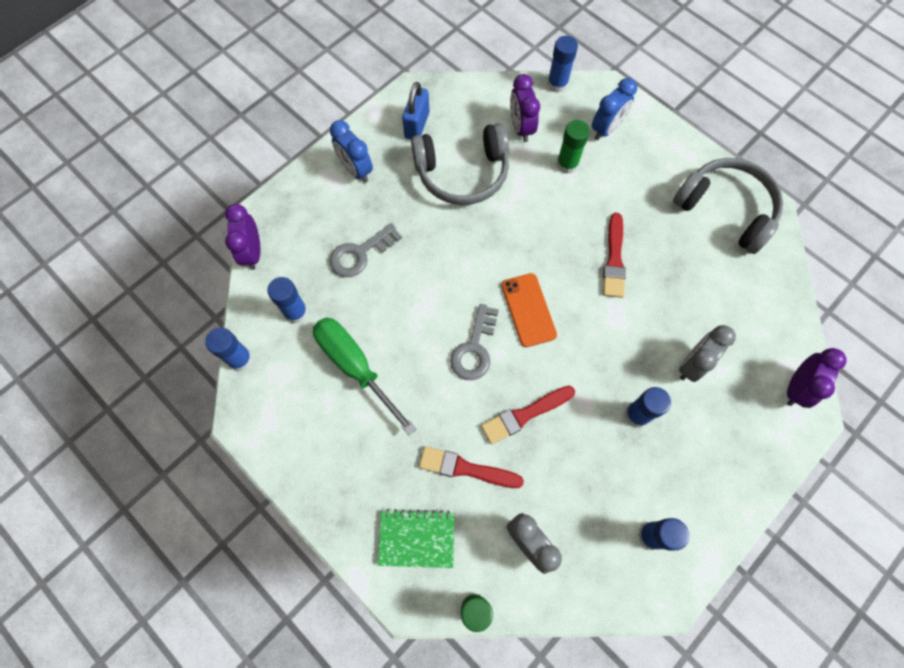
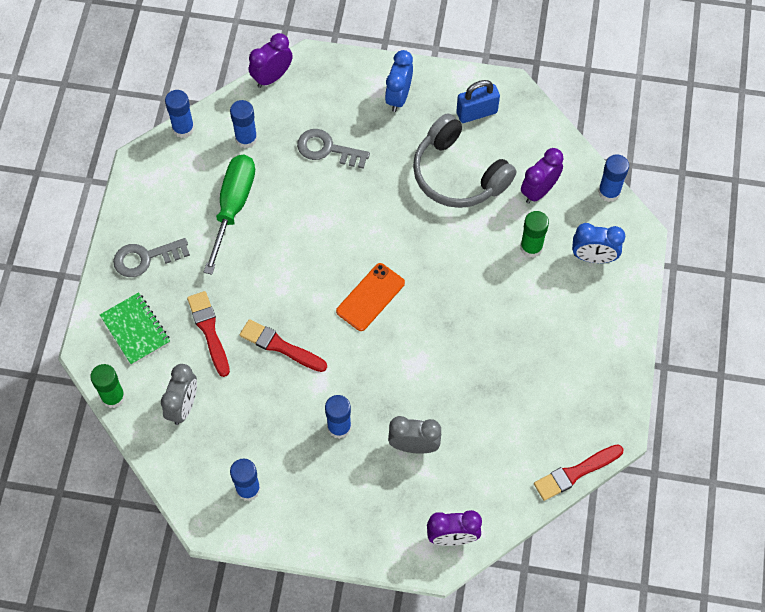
camera: 55 degrees right, 5 degrees down
(474, 348) = (308, 278): grey key -> grey key (145, 258)
(614, 259) = (466, 335): red brush -> red brush (575, 473)
(725, 209) = (586, 397): grey headphones -> none

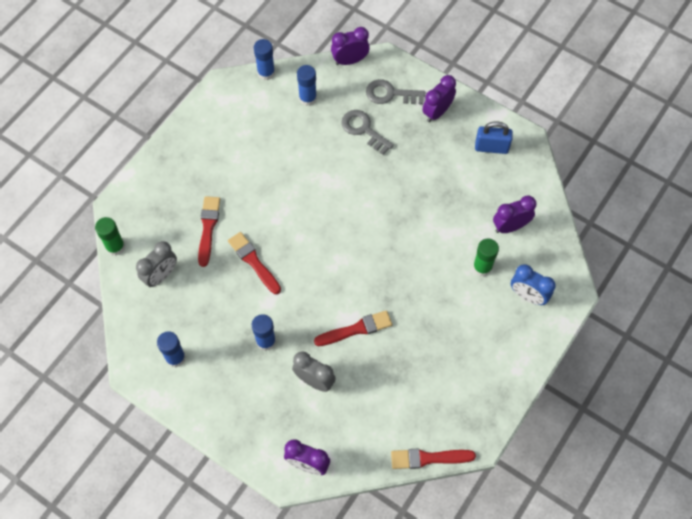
camera: 25 degrees right, 0 degrees up
(135, 329) = (156, 205): green notebook -> none
(145, 258) = (190, 156): grey key -> grey key (390, 94)
(233, 207) = (272, 144): green screwdriver -> none
(370, 297) = (339, 253): orange phone -> none
(398, 97) = (437, 112): blue clock -> purple clock
(431, 371) = (356, 329): none -> red brush
(458, 174) = (453, 188): grey headphones -> none
(609, 192) = (566, 250): blue glue stick -> none

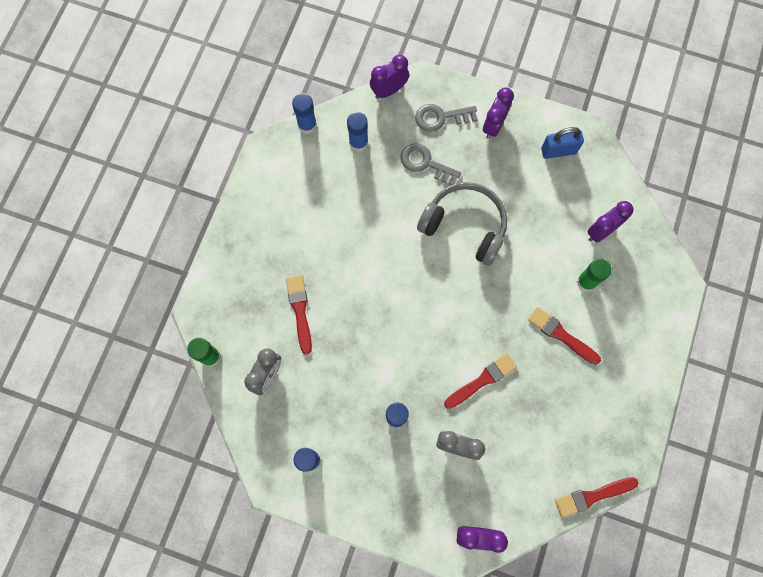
camera: 15 degrees left, 10 degrees up
(253, 261) = (357, 335): red brush -> red brush (561, 335)
(383, 192) = (465, 226): none -> grey headphones
(527, 296) = (639, 300): blue clock -> none

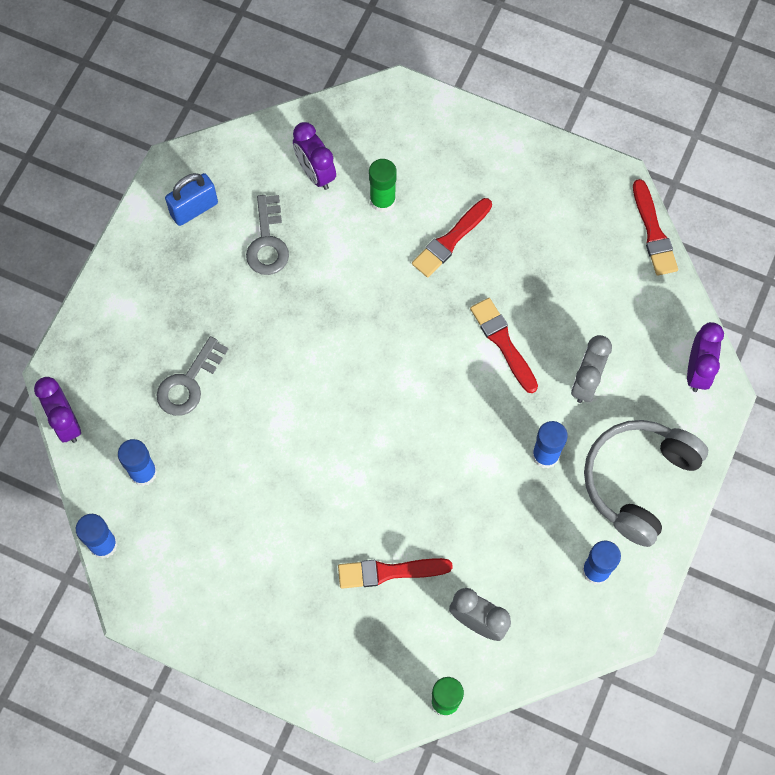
camera: 85 degrees left, 5 degrees down
(441, 117) = (120, 355): grey key -> grey key (267, 242)
(465, 226) = (288, 341): grey headphones -> grey headphones (638, 481)
(493, 126) = (144, 286): purple clock -> none
(558, 151) = (194, 209): blue padlock -> blue padlock turned 60 degrees clockwise

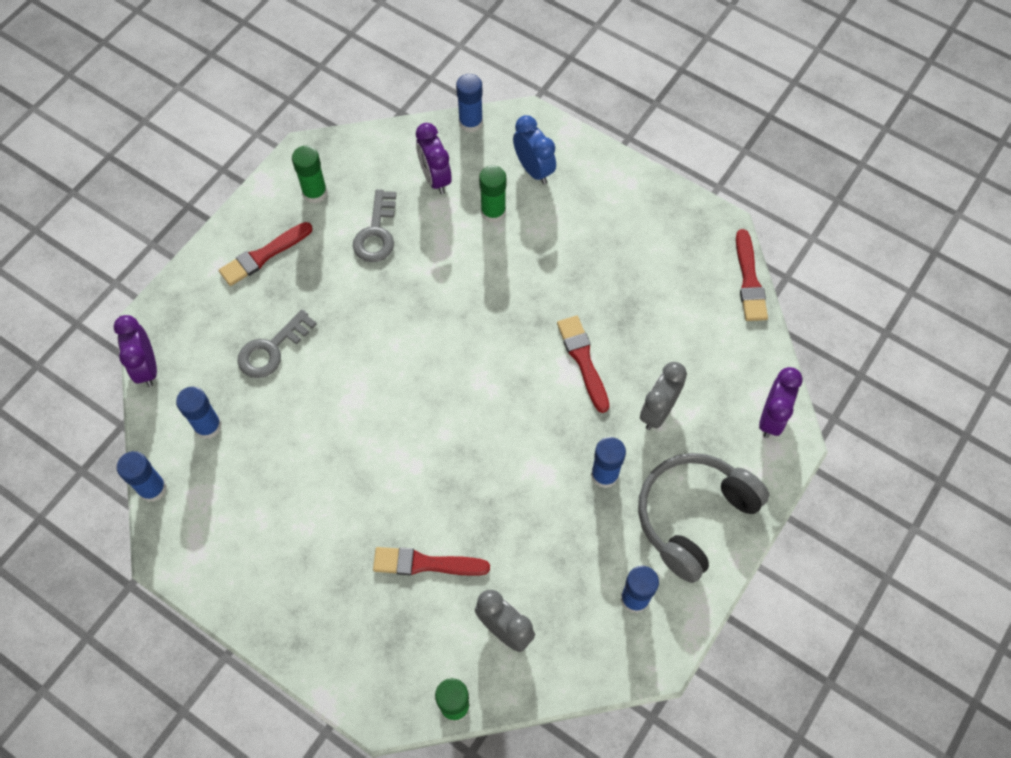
camera: 10 degrees right, 5 degrees down
(194, 209) = (315, 193): blue padlock -> green glue stick
(339, 105) = (470, 122): none -> blue glue stick
(415, 147) = (534, 169): none -> blue clock
(450, 240) = (551, 257): red brush -> red brush (263, 256)

